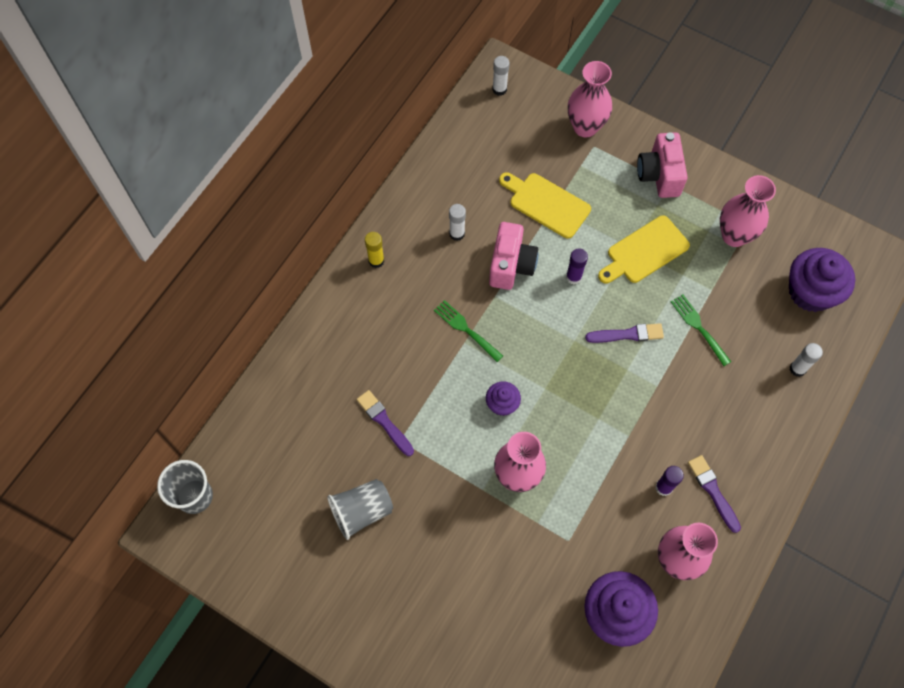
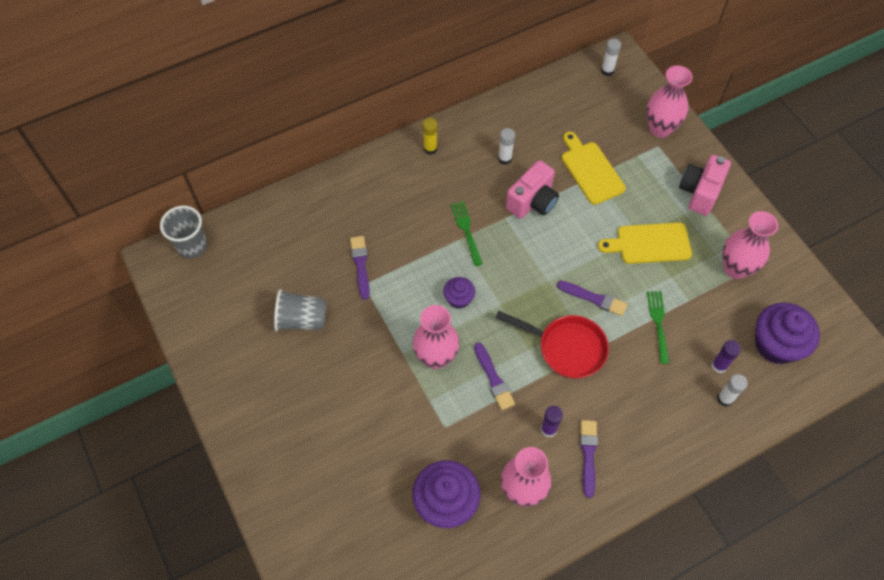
camera: 30 degrees right, 5 degrees down
(573, 277) = (577, 234): purple glue stick -> purple glue stick (719, 366)
(584, 466) = (493, 378): none -> purple brush
(632, 398) = (566, 348): none -> red pan

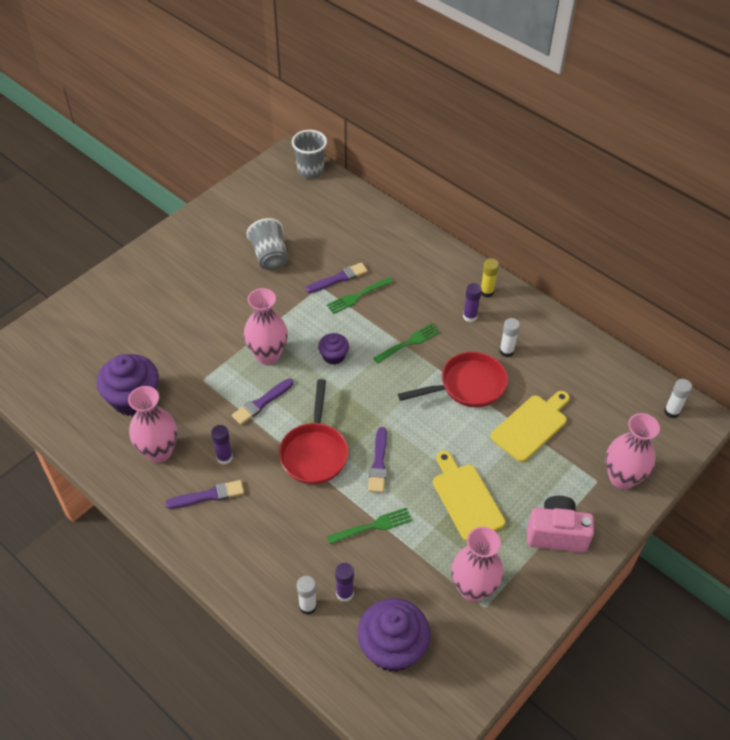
camera: 70 degrees right, 10 degrees down
(391, 255) = (357, 296): none -> green fork
(454, 172) = (470, 316): none -> purple glue stick
(532, 202) = (467, 386): pink camera -> red pan

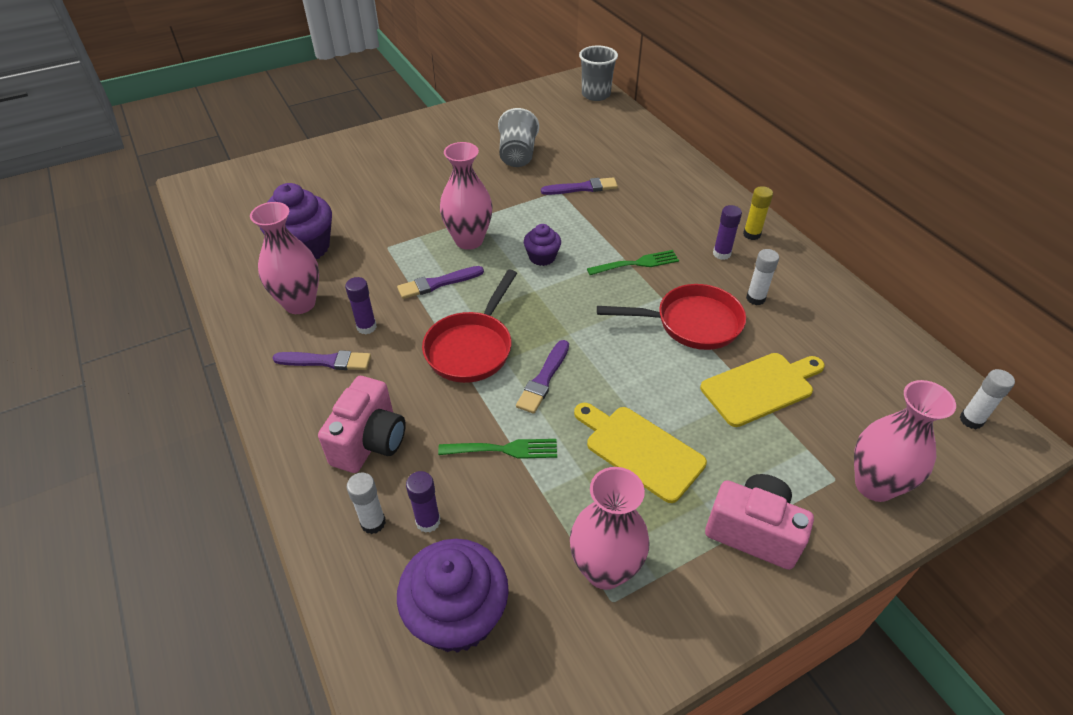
camera: 20 degrees right, 5 degrees down
(275, 549) = (370, 442): none -> pink camera
(357, 296) = (596, 208): green fork -> none
(466, 498) = (640, 450): yellow cutting board -> yellow cutting board turned 45 degrees counterclockwise

